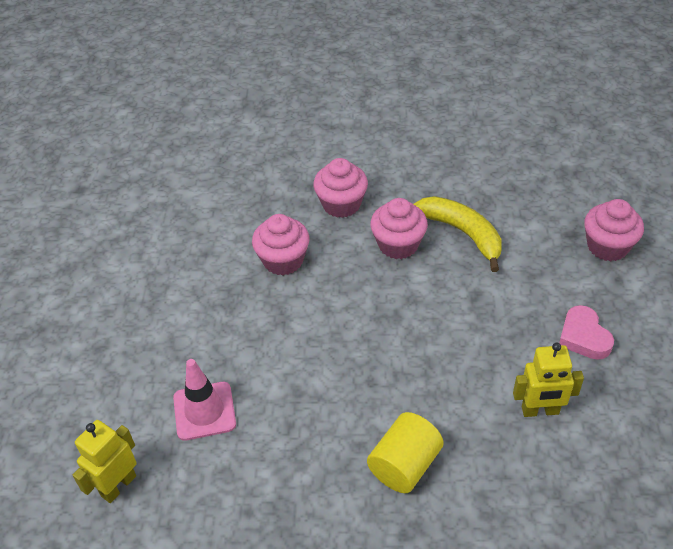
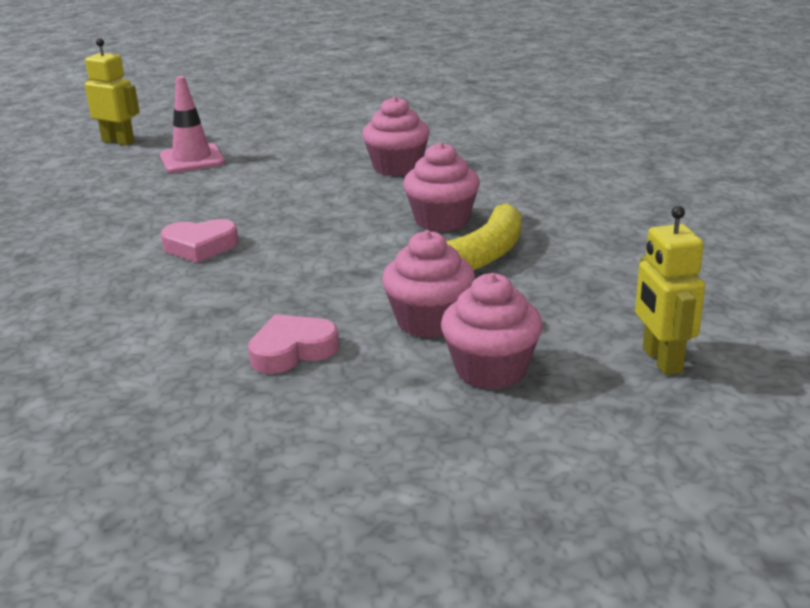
camera: 80 degrees right, 20 degrees down
(341, 204) = (502, 185): pink cupcake -> pink cupcake (429, 321)
(404, 465) = (106, 249): yellow cylinder -> none
(413, 395) = (200, 246): none -> pink heart
(540, 411) = (165, 322): yellow robot -> yellow robot (661, 360)

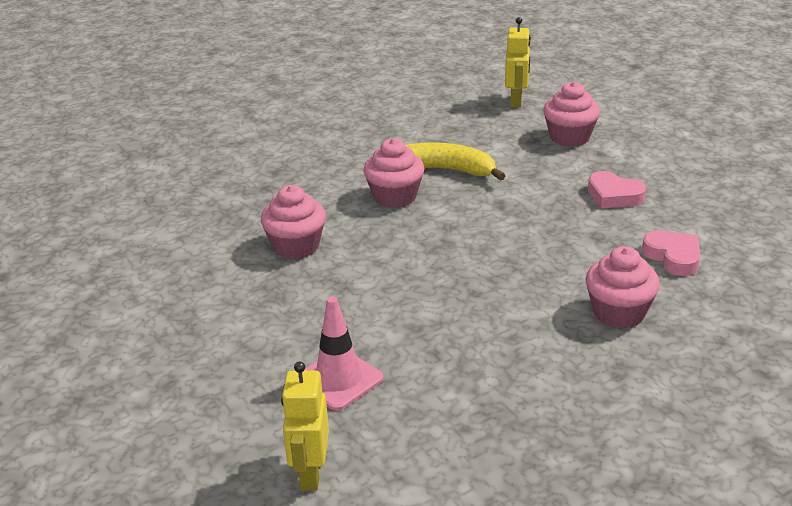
camera: 115 degrees left, 5 degrees up
(200, 246) = (521, 285): pink heart -> pink heart (673, 257)
(429, 321) = (539, 165): pink cupcake -> pink cupcake (619, 313)
(661, 360) = (516, 101): yellow robot -> yellow robot turned 45 degrees counterclockwise

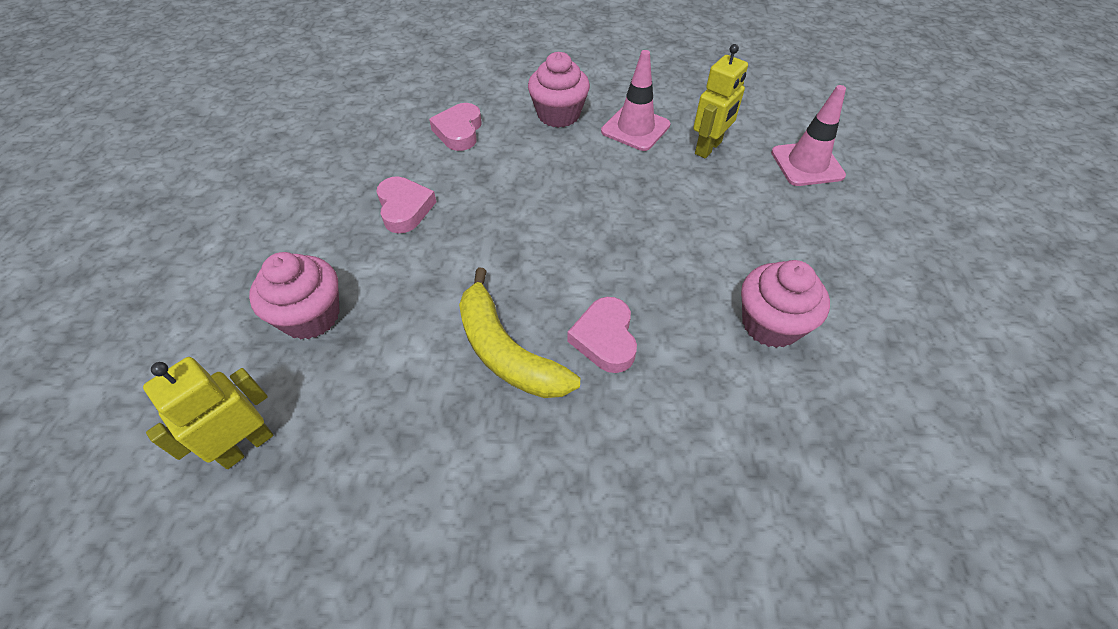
camera: 145 degrees left, 20 degrees up
(310, 474) = (859, 118): yellow robot -> yellow robot (708, 148)
(395, 197) = (605, 338): pink cupcake -> pink heart
(533, 335) = (635, 128): none -> pink traffic cone

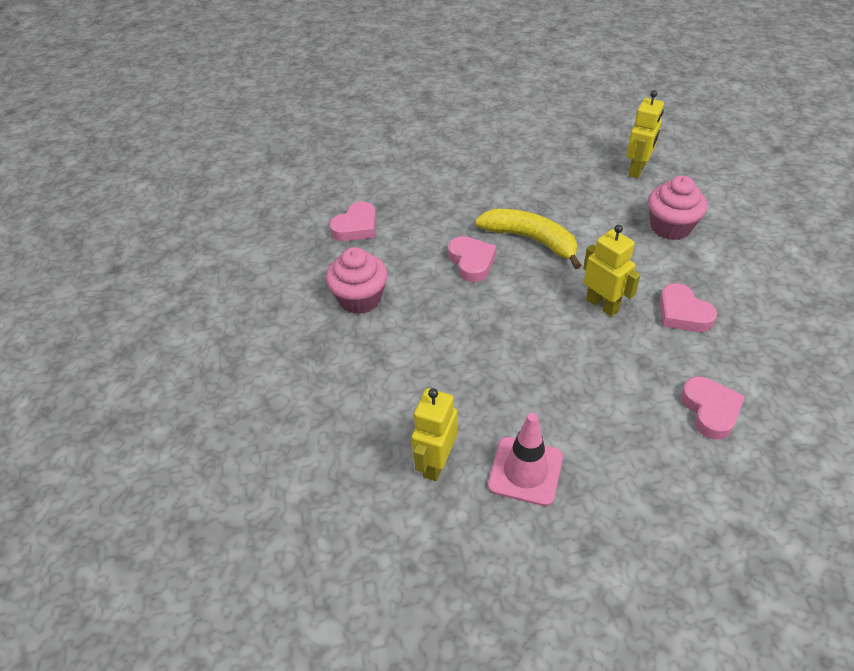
camera: 165 degrees right, 5 degrees down
(479, 238) = (602, 305): none -> yellow robot
(558, 115) = (622, 468): pink cupcake -> none
(772, 464) = (356, 227): none -> pink heart
(807, 164) = (326, 469): pink traffic cone -> none

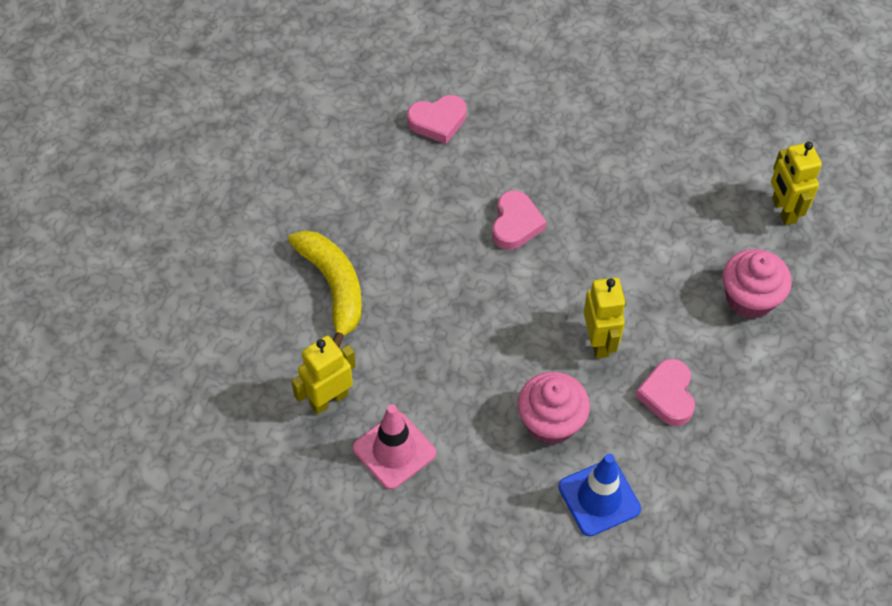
camera: 30 degrees right, 10 degrees up
(360, 298) = (382, 205): pink cupcake -> pink cupcake (550, 422)
(531, 239) = (594, 232): yellow banana -> yellow banana (333, 287)
(637, 169) = (783, 210): yellow robot -> yellow robot turned 105 degrees clockwise
(710, 410) = (599, 498): pink heart -> blue traffic cone

